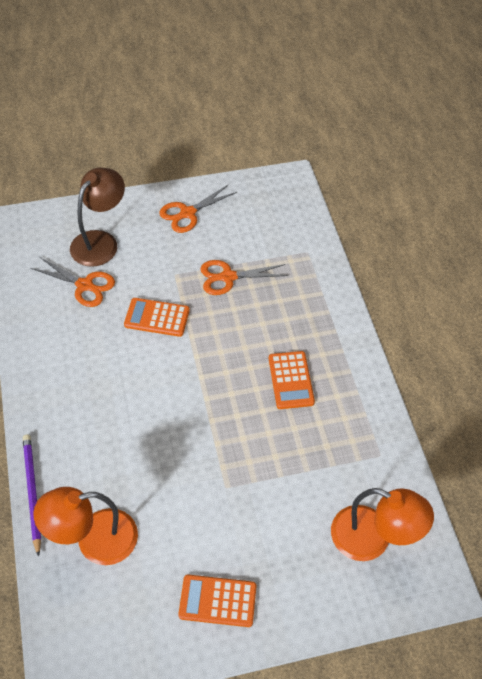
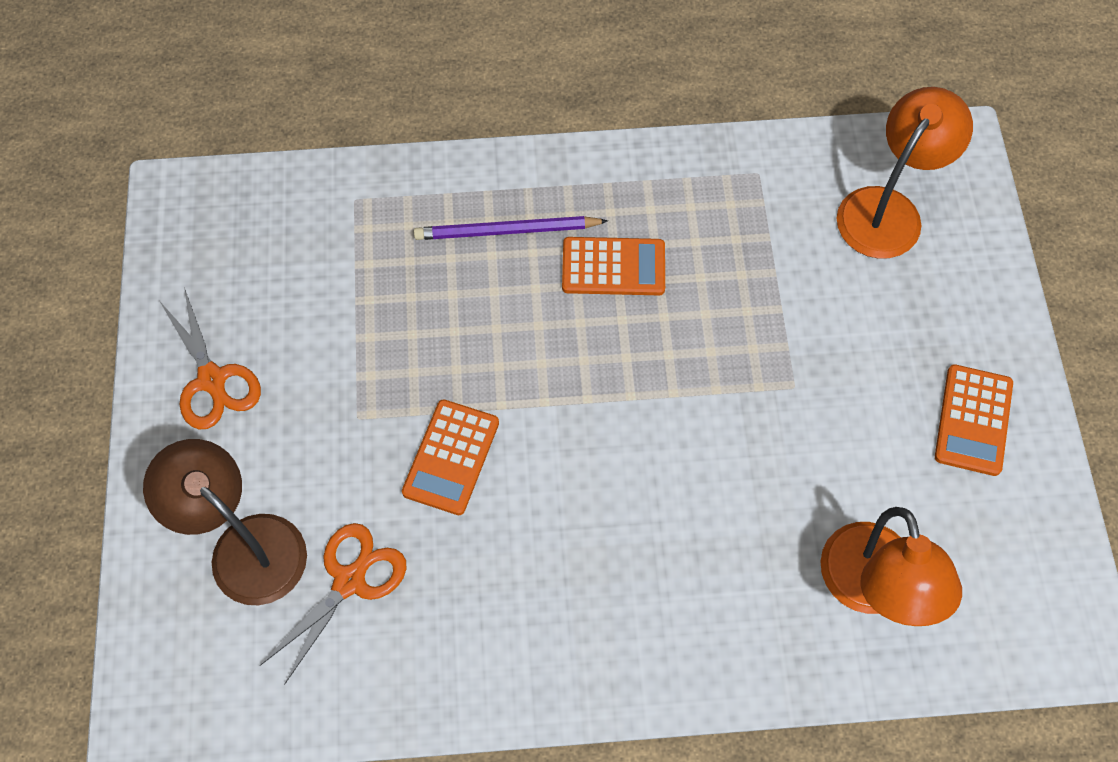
camera: 80 degrees left, 10 degrees up
(32, 492) = (781, 687): purple pencil -> purple pencil (506, 231)
(228, 277) = (383, 330): orange scissors -> none

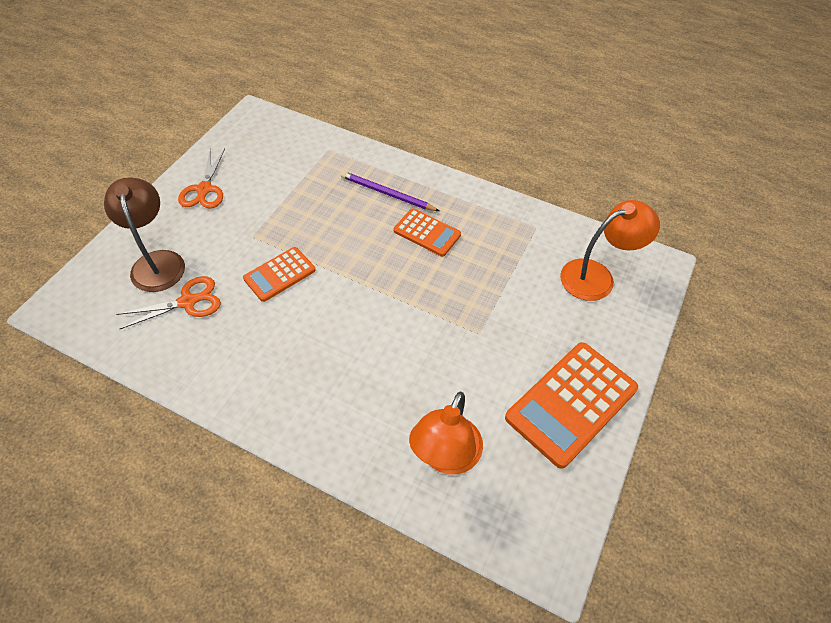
camera: 30 degrees right, 10 degrees down
(973, 420) = (571, 403): orange calculator -> orange calculator, size x1.74

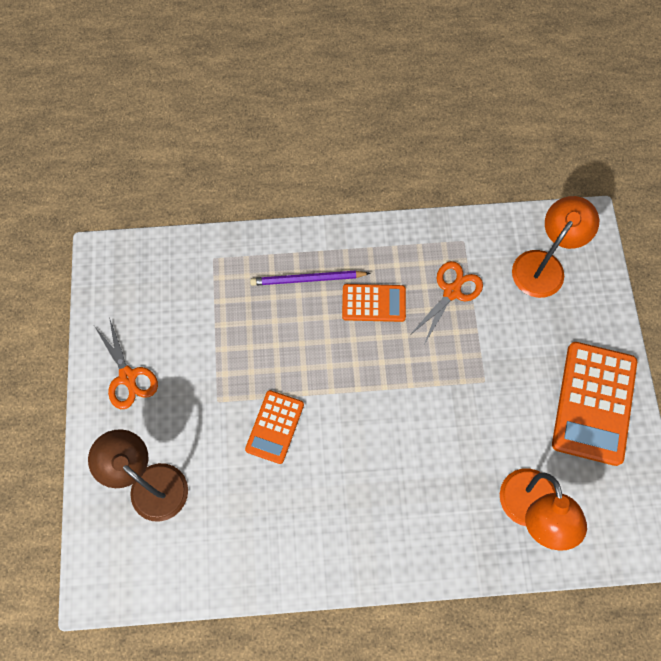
camera: 30 degrees left, 15 degrees up
(187, 302) = (214, 506): orange scissors -> orange scissors (451, 292)

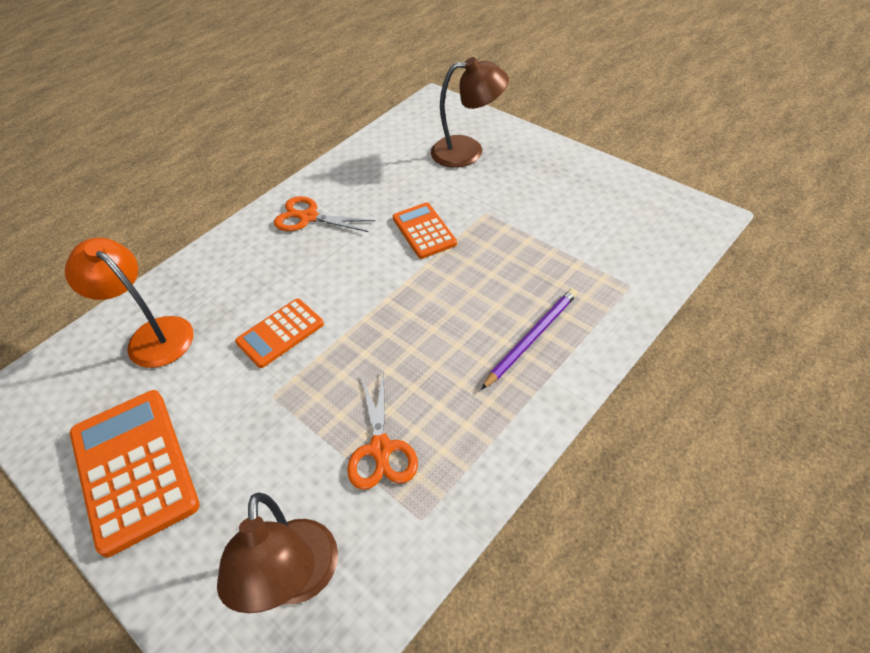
camera: 140 degrees right, 20 degrees down
(128, 376) = (566, 178): orange scissors -> orange scissors (308, 217)
(373, 303) = (448, 371): orange calculator -> orange calculator (280, 333)
(543, 265) = (296, 580): orange lamp -> brown lamp

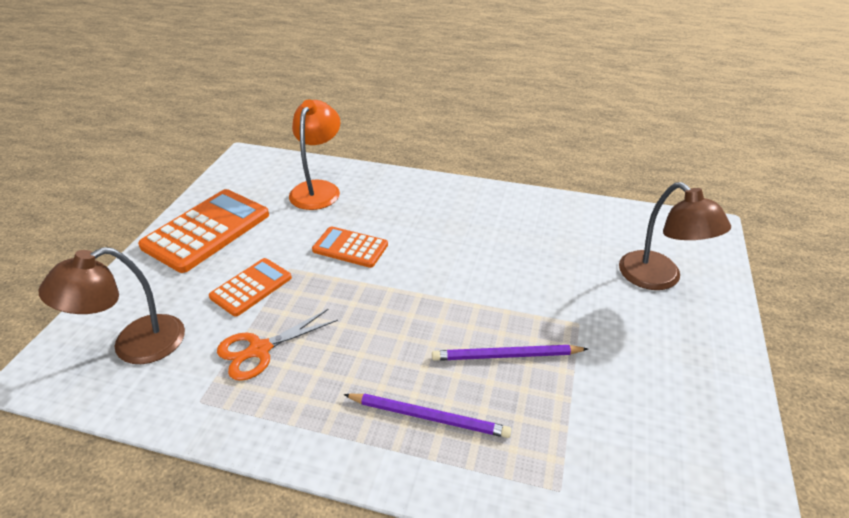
camera: 60 degrees right, 10 degrees down
(308, 217) = (483, 212): orange scissors -> none
(424, 231) = (519, 287): orange calculator -> orange calculator (251, 287)
(494, 267) = (506, 356): none -> purple pencil

